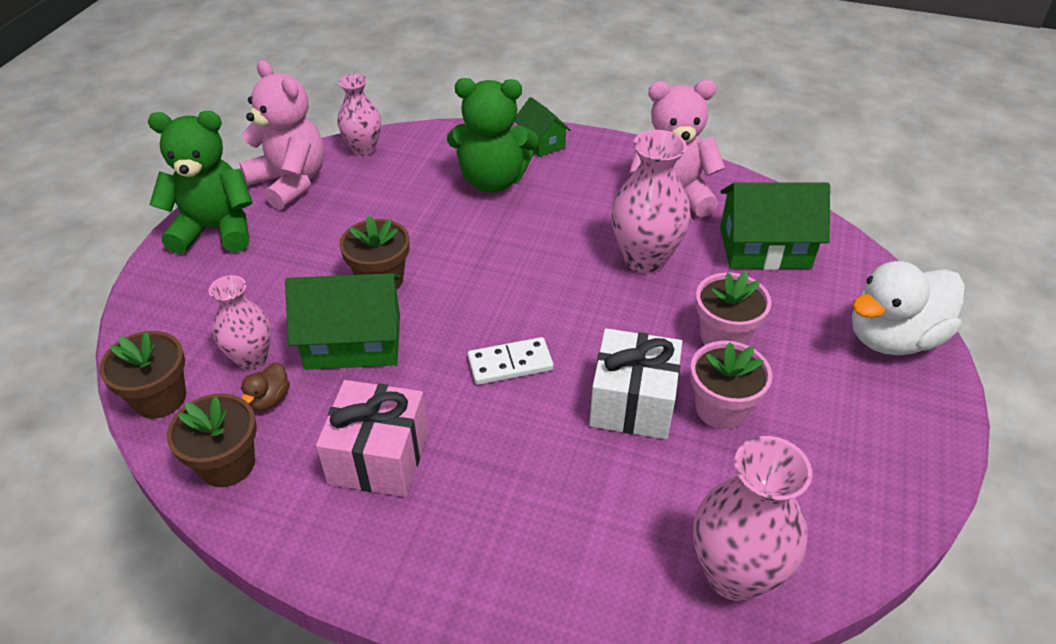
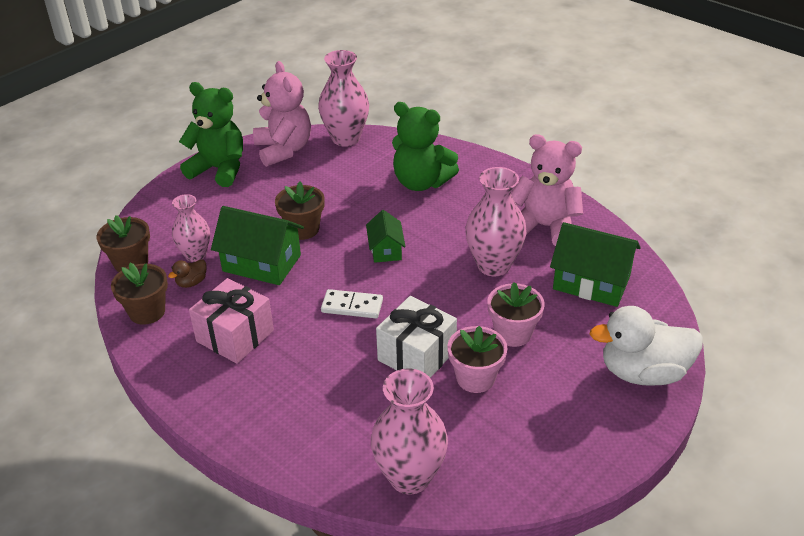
camera: 25 degrees right, 5 degrees down
(363, 149) = (346, 138): pink vase -> pink vase, size x1.56
(541, 142) = (475, 164): green house -> green house (386, 249)

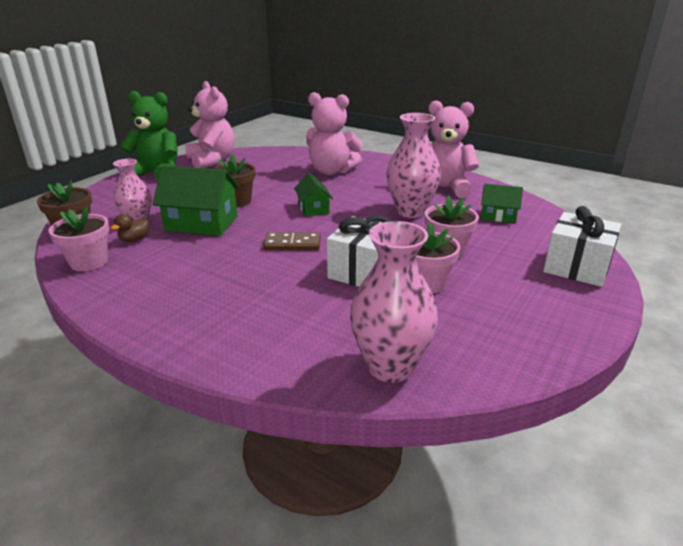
camera: 10 degrees left, 10 degrees down
(147, 312) = (89, 262): brown flower pot -> pink flower pot
(235, 336) = (181, 272): pink gift -> none
(346, 138) = (263, 153): pink vase -> none
(352, 306) = (292, 244): white domino -> brown domino
(421, 182) = (331, 171): green teddy bear -> pink teddy bear
(591, 282) = (498, 216): green house -> green house, size x0.57
(643, 372) = (577, 267): white duck -> white gift

